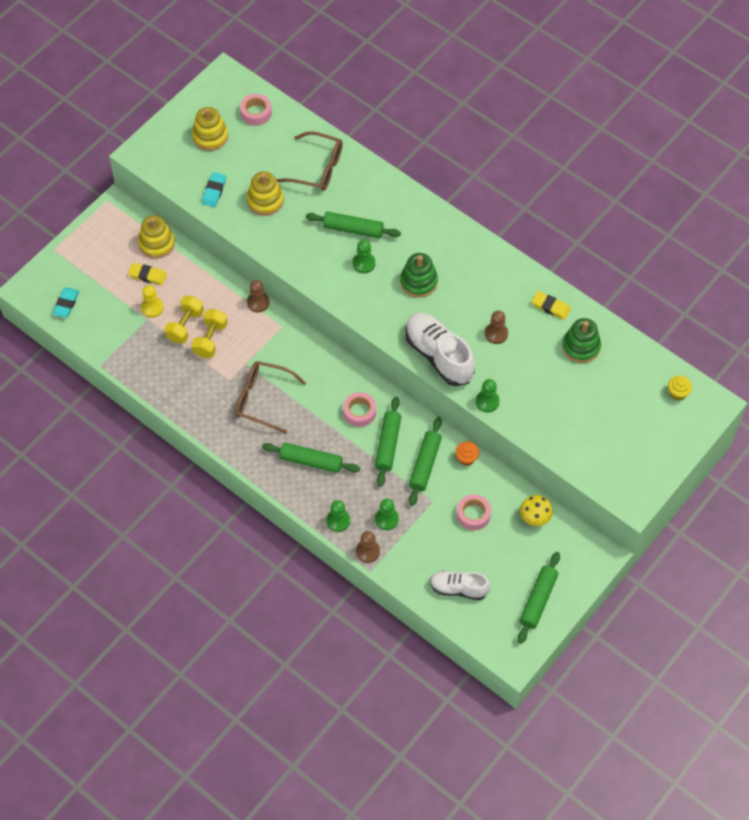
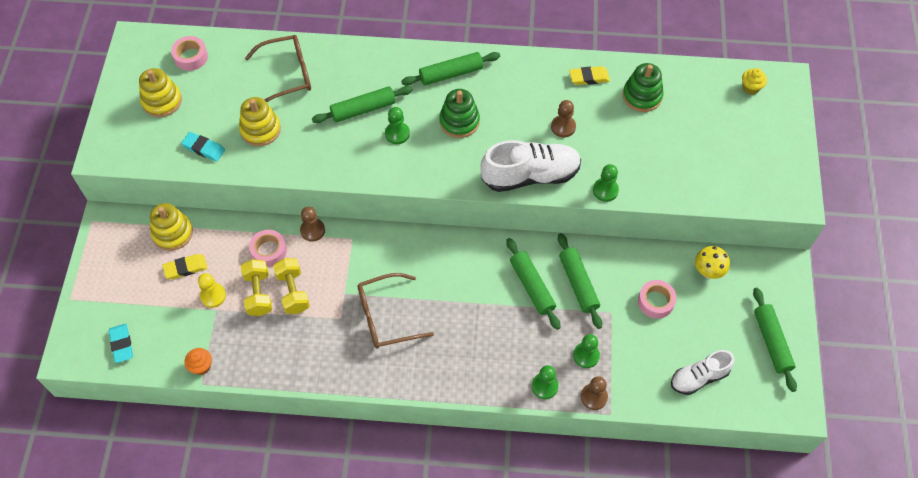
camera: 35 degrees left, 0 degrees up
(214, 191) = (203, 148): turquoise eraser -> turquoise eraser turned 45 degrees counterclockwise
(311, 461) = (476, 346): green rolling pin -> green rolling pin (451, 74)
(359, 412) = (483, 273): pink tape -> pink tape (269, 251)
(439, 356) = (530, 175): white shoe -> white shoe turned 150 degrees clockwise
(466, 458) = (608, 255): orange cupcake -> orange cupcake (201, 366)

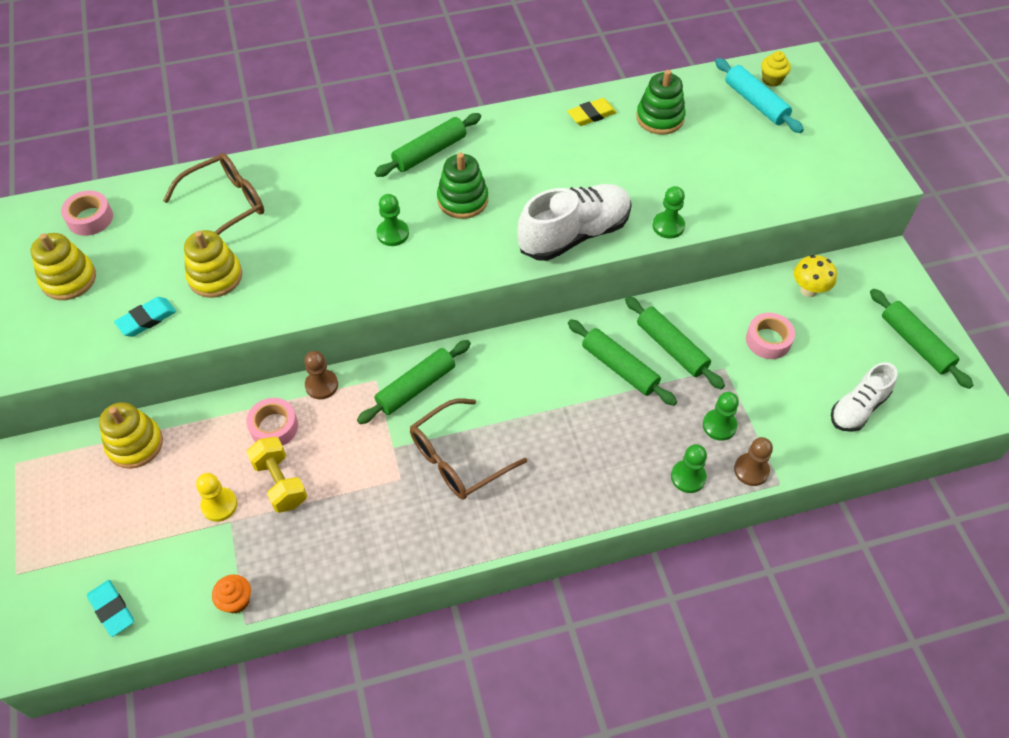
camera: 20 degrees left, 5 degrees down
(185, 268) = (168, 482): yellow eraser -> none
(203, 148) = (147, 319): turquoise eraser -> turquoise eraser turned 45 degrees counterclockwise
(293, 291) = (325, 466): yellow dumbbell -> none
(363, 109) = (338, 218): green rolling pin -> green rolling pin (416, 387)
(563, 127) = (587, 173): brown pawn -> none
(726, 105) = (755, 103): none -> turquoise rolling pin

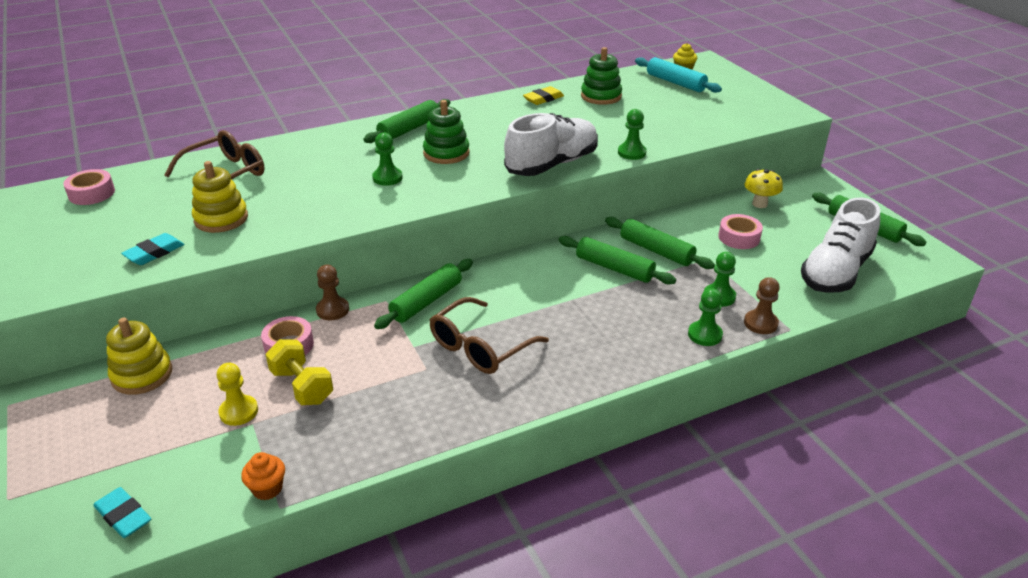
camera: 10 degrees left, 20 degrees down
(69, 279) = (71, 234): yellow stacking toy -> none
(858, 408) = (835, 272): white shoe -> white shoe, size x1.61

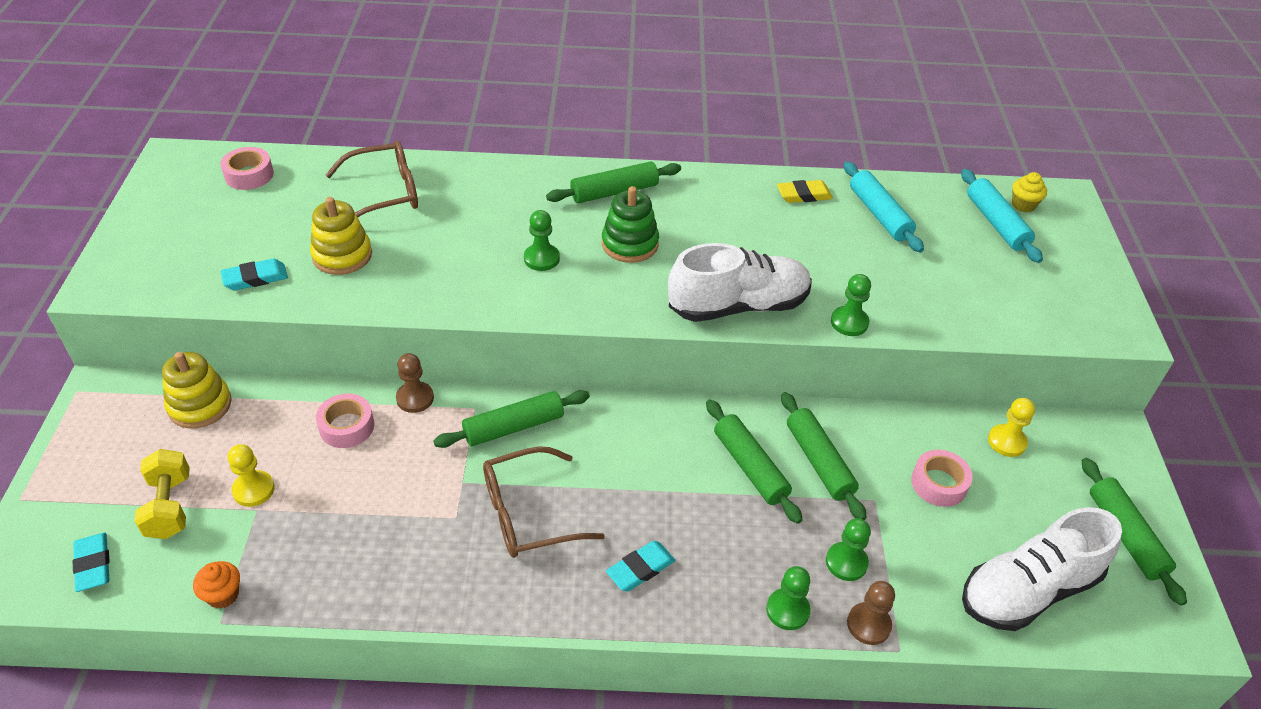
camera: 25 degrees right, 10 degrees up
(302, 386) = (327, 485): yellow dumbbell -> yellow dumbbell (169, 506)
(588, 349) = (640, 569): none -> turquoise eraser
(601, 96) = (879, 214): green stacking toy -> turquoise rolling pin
(759, 204) = (1006, 442): yellow mushroom -> yellow pawn

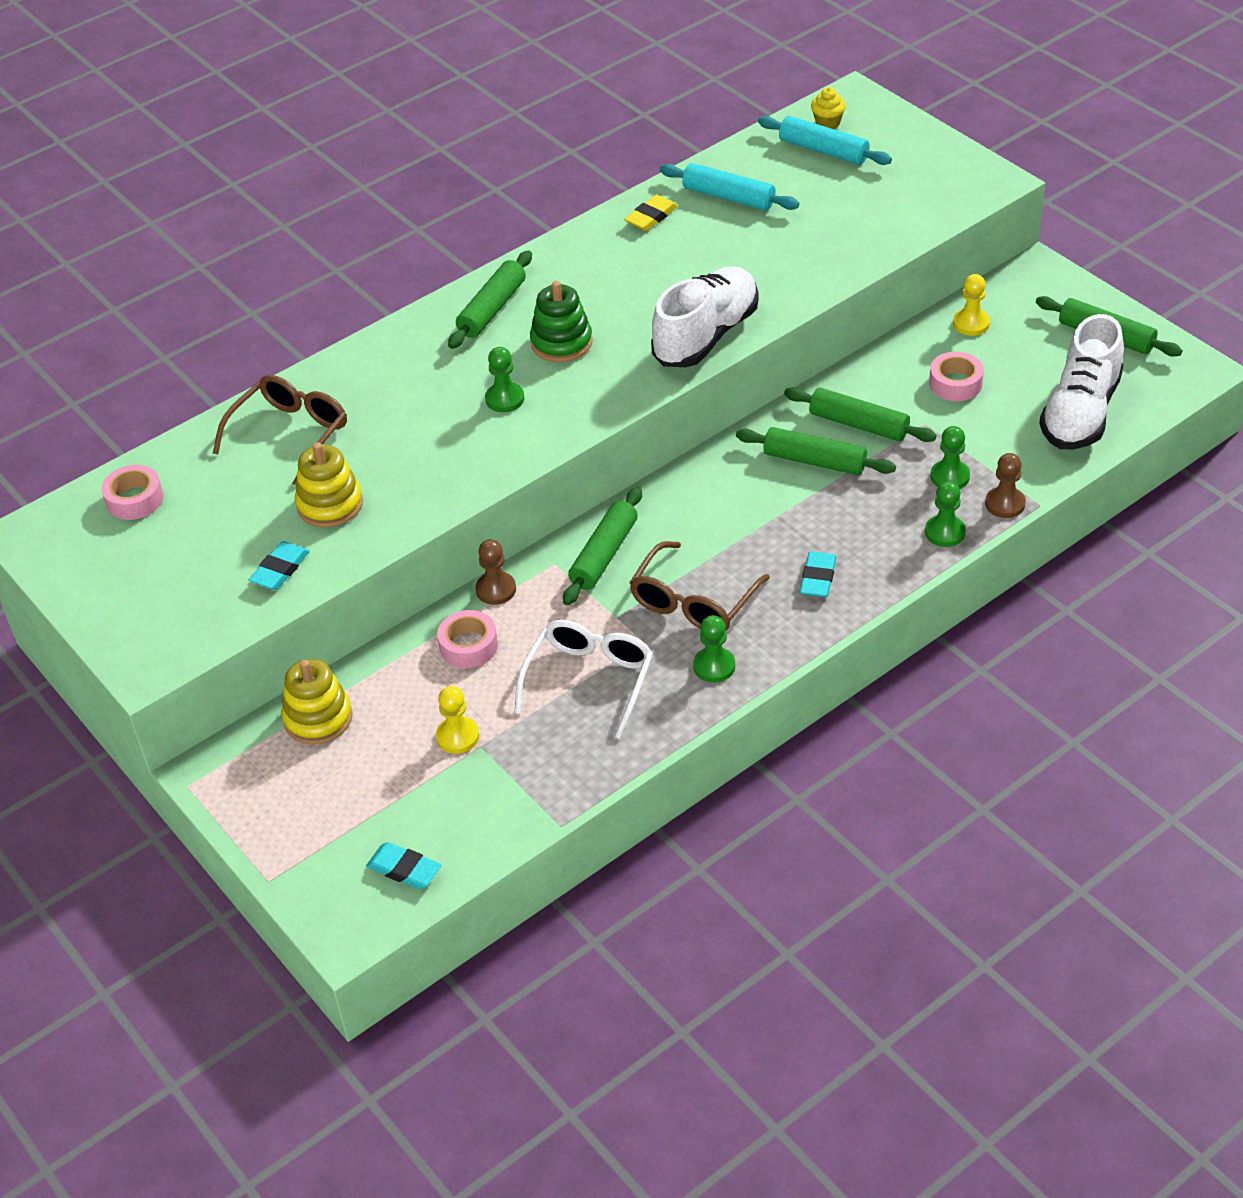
camera: 35 degrees left, 0 degrees up
(169, 506) = (406, 794): yellow dumbbell -> none
(223, 595) = (538, 810): orange cupcake -> none
(385, 518) = (590, 680): none -> white glasses
(849, 322) = (801, 295): green pawn -> green pawn (714, 666)

